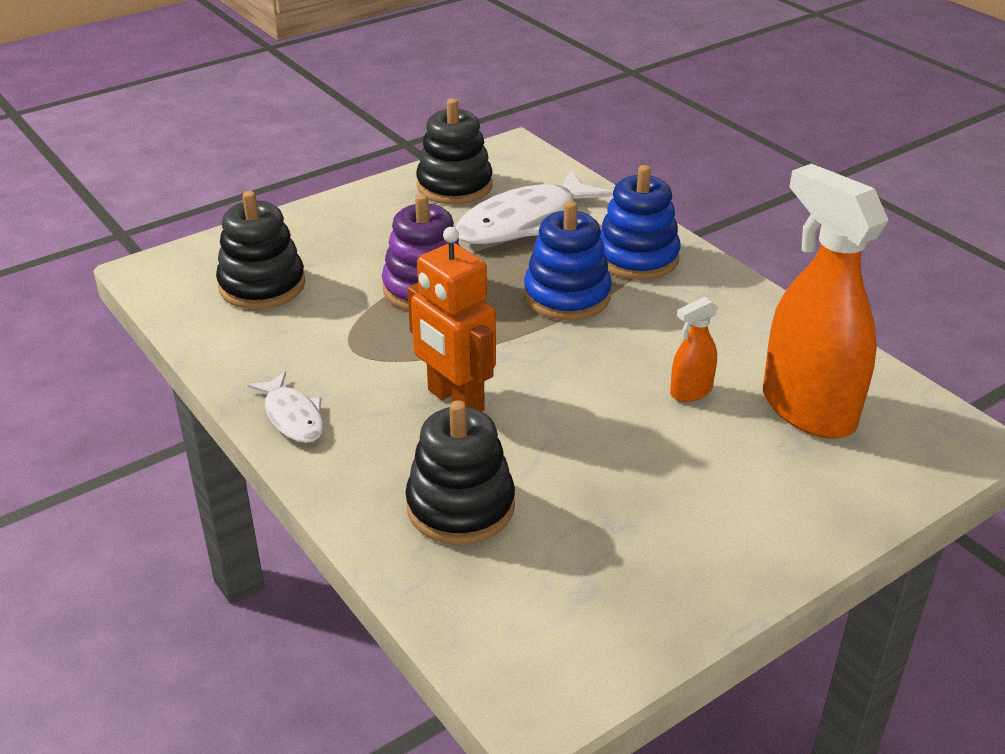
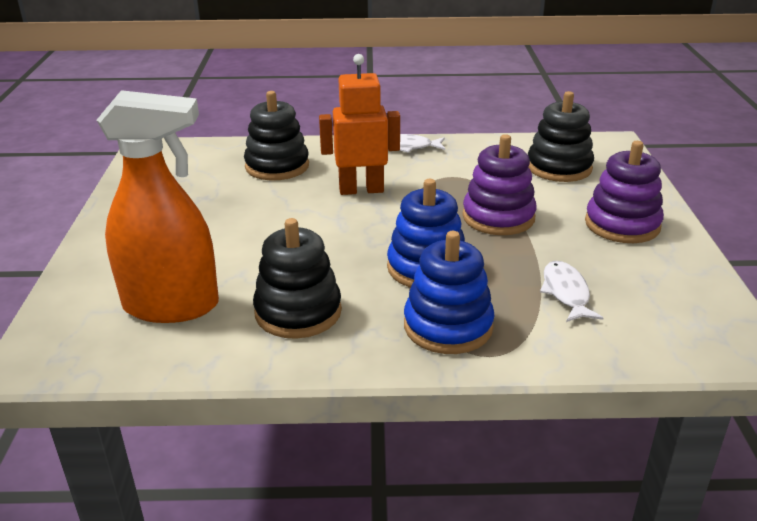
camera: 125 degrees right, 5 degrees down
(371, 222) = (622, 225): none -> purple stacking toy
(454, 186) = (668, 282): black stacking toy -> black stacking toy (298, 312)
(524, 222) = (566, 293): white fish -> white fish, size x0.53
(690, 391) = (257, 268): orange spray bottle -> none

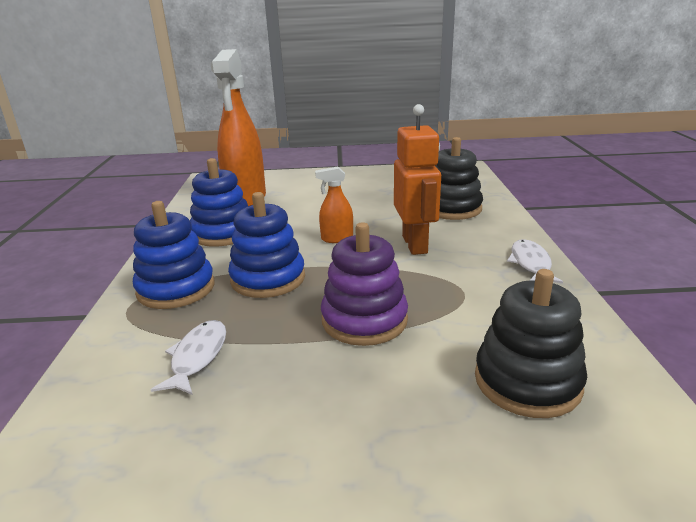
camera: 90 degrees right, 5 degrees down
(298, 312) = (223, 233): black stacking toy -> blue stacking toy
(337, 230) = (337, 239): none -> orange spray bottle
(566, 293) = (197, 357): white fish -> white fish turned 75 degrees counterclockwise
(622, 225) = (347, 428): purple stacking toy -> none

